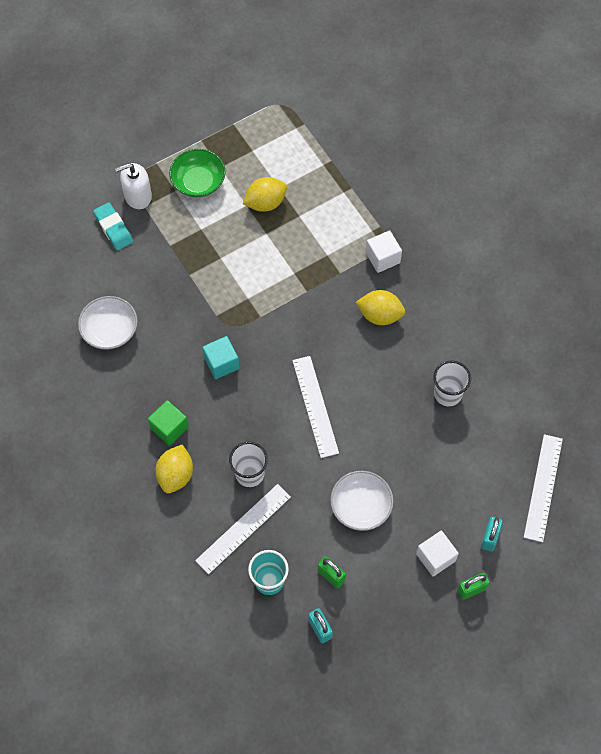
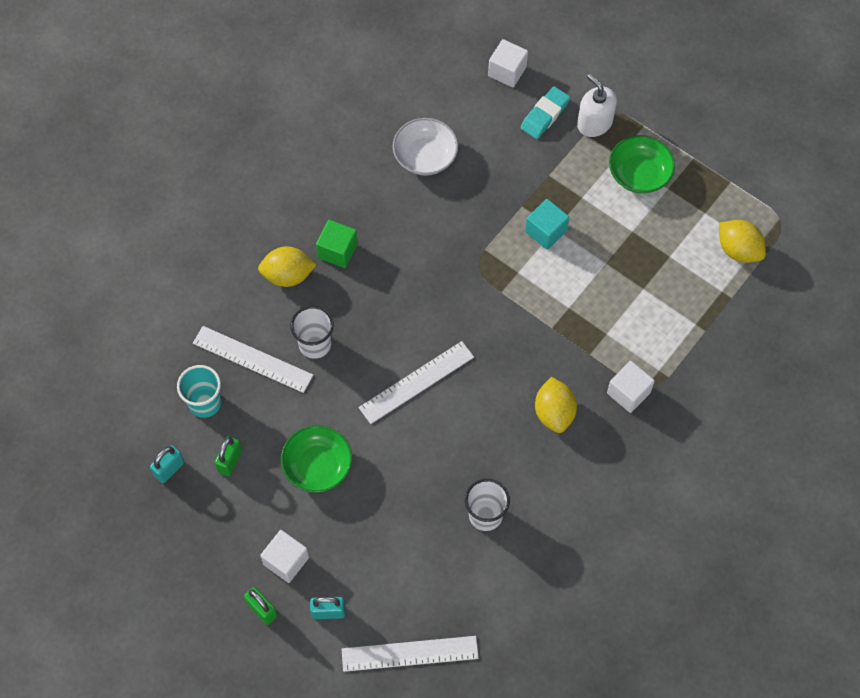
camera: 70 degrees right, 0 degrees up
(58, 241) = (507, 71): none -> white cube
(221, 363) = (430, 273): turquoise cube -> turquoise cube (546, 231)
(265, 203) = (643, 249): yellow lemon -> yellow lemon (738, 250)
(361, 506) = (317, 466): white bowl -> green bowl

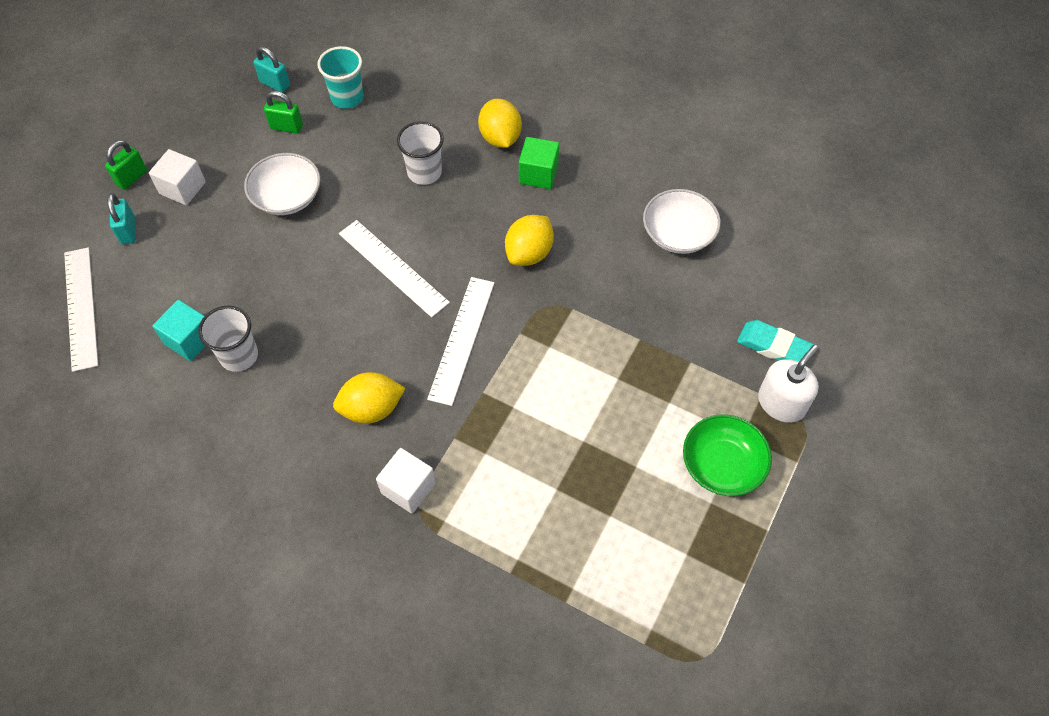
camera: 80 degrees right, 5 degrees down
(253, 359) = (400, 125): white ruler -> white ruler (462, 339)
(317, 466) = (287, 197): green bowl -> white bowl
(507, 71) = (821, 298): white cube -> none
(546, 231) = (611, 368): turquoise cube -> turquoise cube (190, 340)
(738, 250) = (640, 604): yellow lemon -> yellow lemon (529, 253)

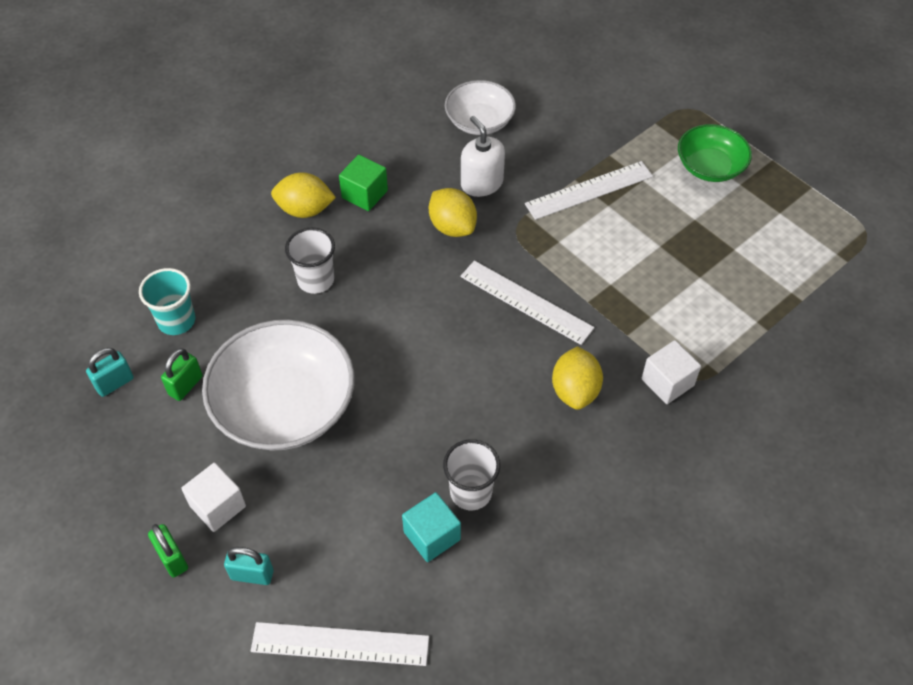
camera: 70 degrees left, 5 degrees down
(287, 197) = (284, 406): white bowl -> white bowl, size x1.73
(393, 268) = (421, 335): white ruler -> white ruler (589, 190)
(773, 346) = (615, 101): turquoise eraser -> none
(781, 403) = (667, 114): white soap dispenser -> white soap dispenser (481, 183)

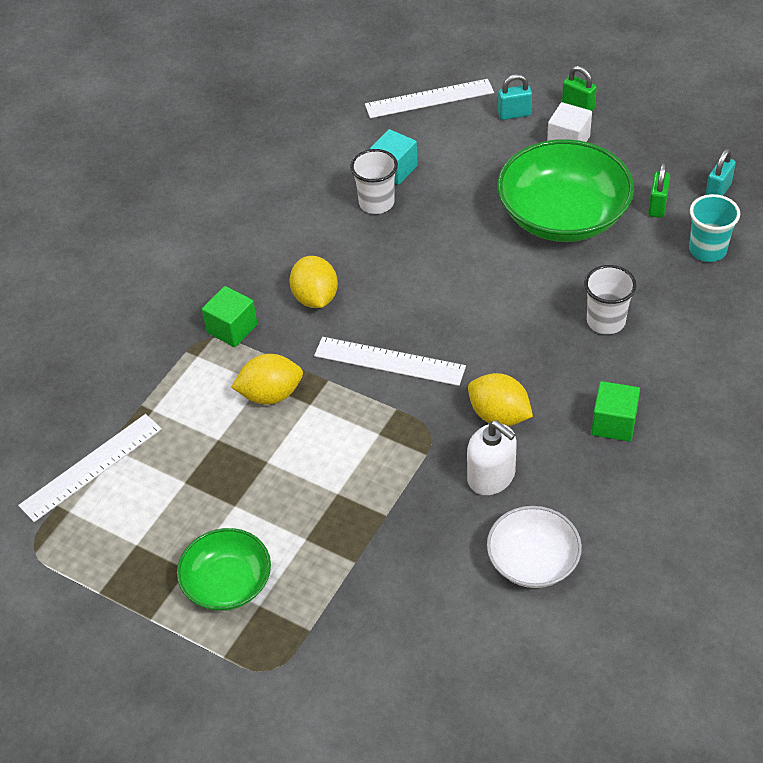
camera: 165 degrees right, 5 degrees down
(284, 406) = (563, 216): white bowl -> green bowl
(305, 210) = (665, 386): yellow lemon -> yellow lemon (270, 394)
(589, 190) = (364, 505): white ruler -> white ruler (91, 467)
(667, 382) = (232, 328): white cube -> green cube

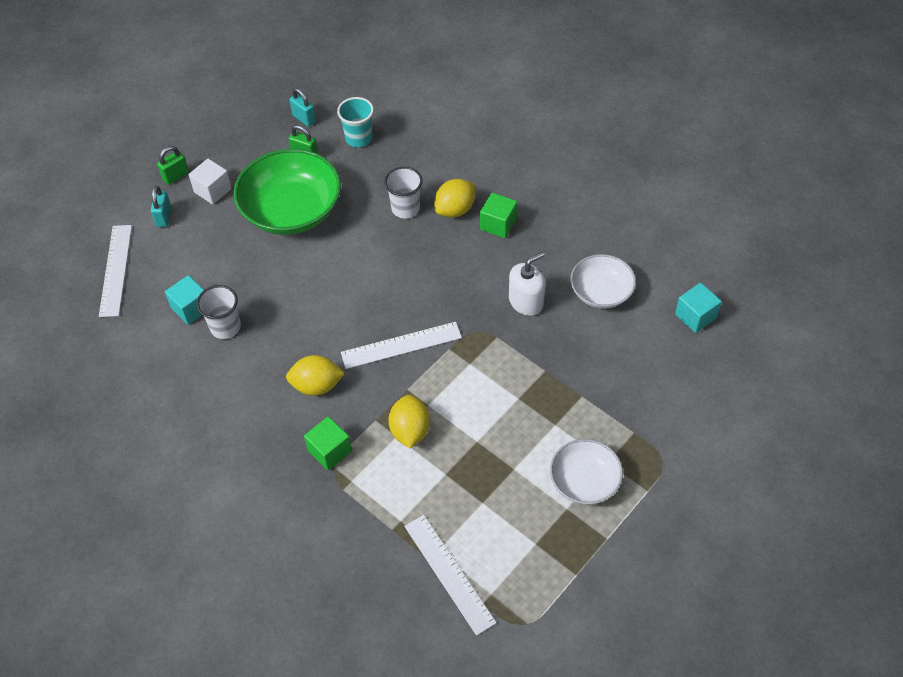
camera: 80 degrees left, 5 degrees up
(227, 583) = (584, 481): green bowl -> white bowl
(389, 361) = (401, 345): white ruler -> white ruler turned 45 degrees clockwise
(499, 415) = (473, 287): yellow lemon -> yellow lemon (455, 210)
(523, 686) = (695, 316): none -> turquoise cube

